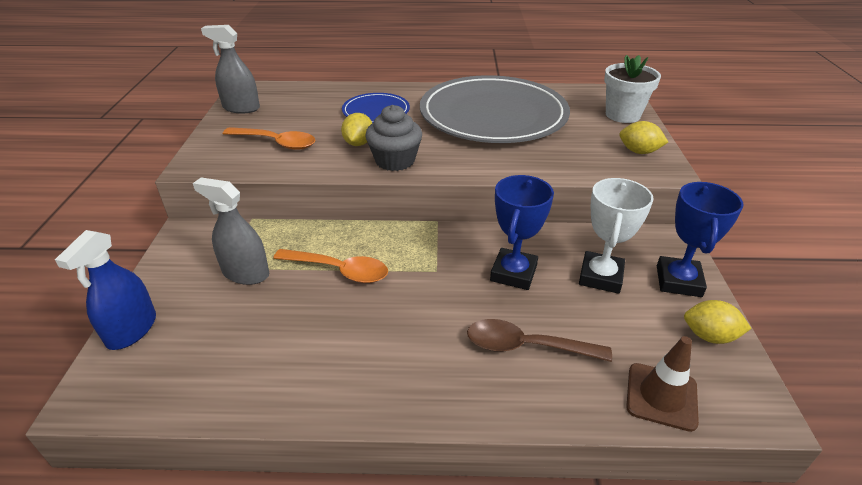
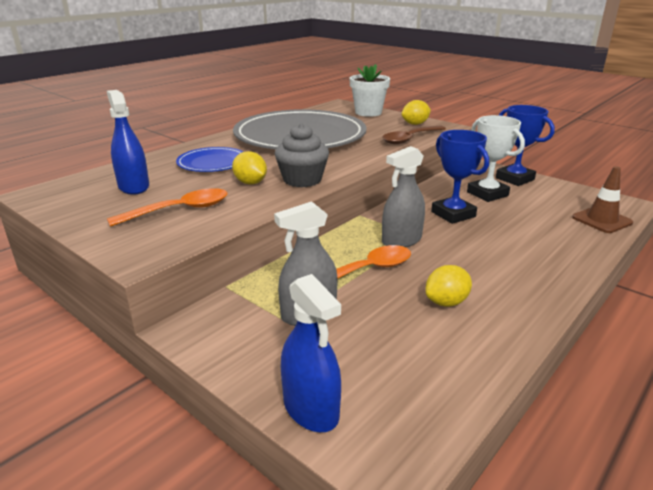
camera: 50 degrees left, 10 degrees down
(241, 108) = (72, 206): grey spray bottle -> grey spray bottle (401, 240)
(295, 108) = (133, 187): none -> blue spray bottle
(526, 346) = (528, 237): brown spoon -> brown spoon (410, 139)
(709, 336) = (566, 191): yellow lemon -> yellow lemon (446, 302)

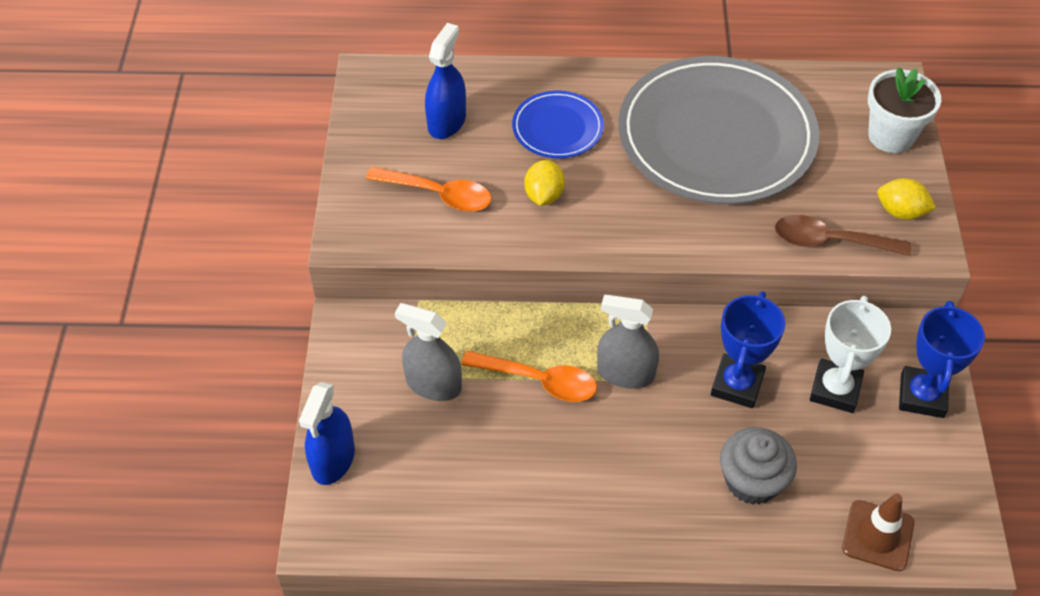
camera: 50 degrees right, 25 degrees up
(302, 180) = (594, 229): grey cupcake -> grey cupcake (752, 481)
(446, 302) = (542, 470): yellow lemon -> none

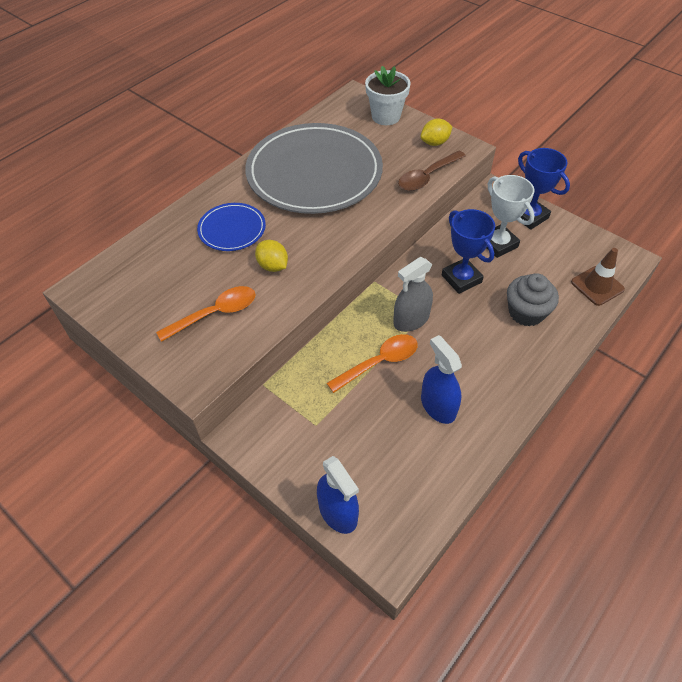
camera: 50 degrees left, 0 degrees up
(433, 384) = (332, 417): grey spray bottle -> none
(446, 122) = (165, 274): blue spray bottle -> blue spray bottle (438, 406)

